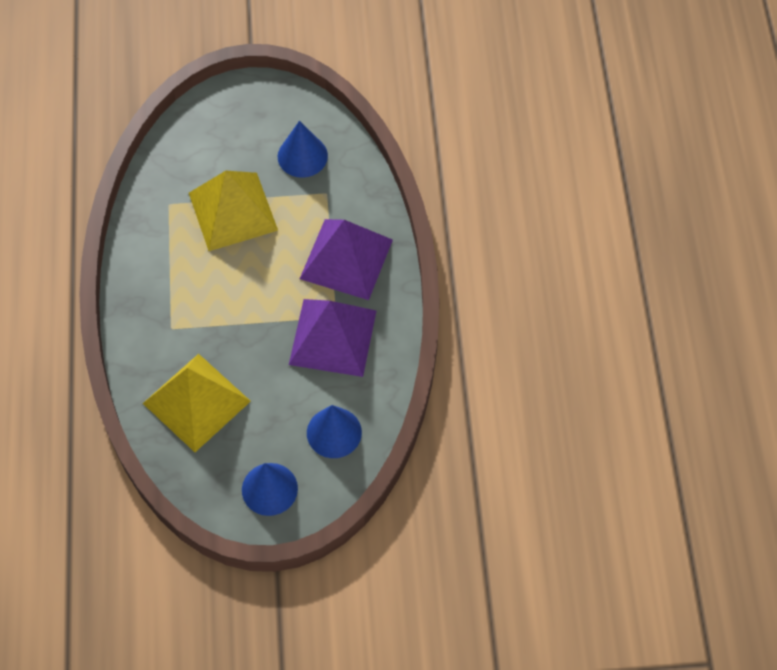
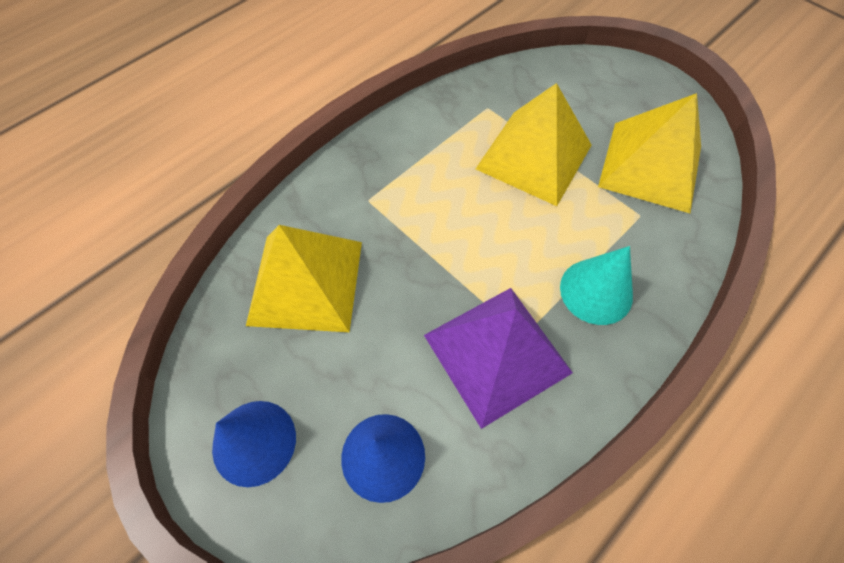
camera: 50 degrees right, 0 degrees up
(302, 156) = (651, 166): blue cone -> yellow pyramid
(346, 259) = (596, 291): purple pyramid -> turquoise cone

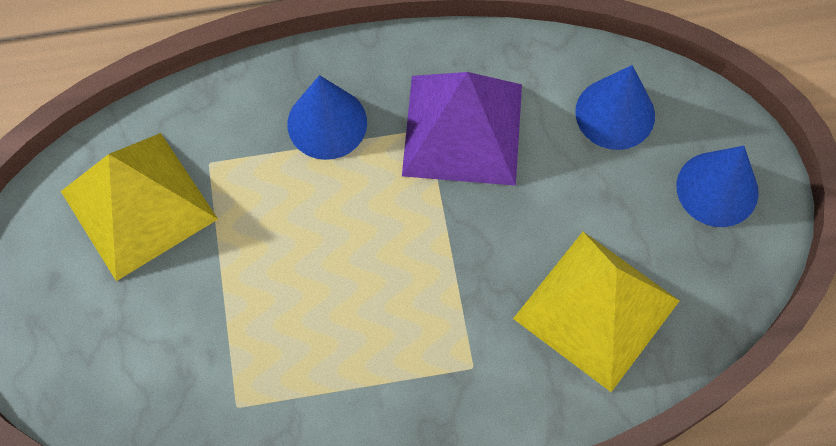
camera: 145 degrees left, 5 degrees up
(534, 157) = (248, 299): yellow pyramid -> none
(596, 291) = (327, 123): turquoise cone -> blue cone

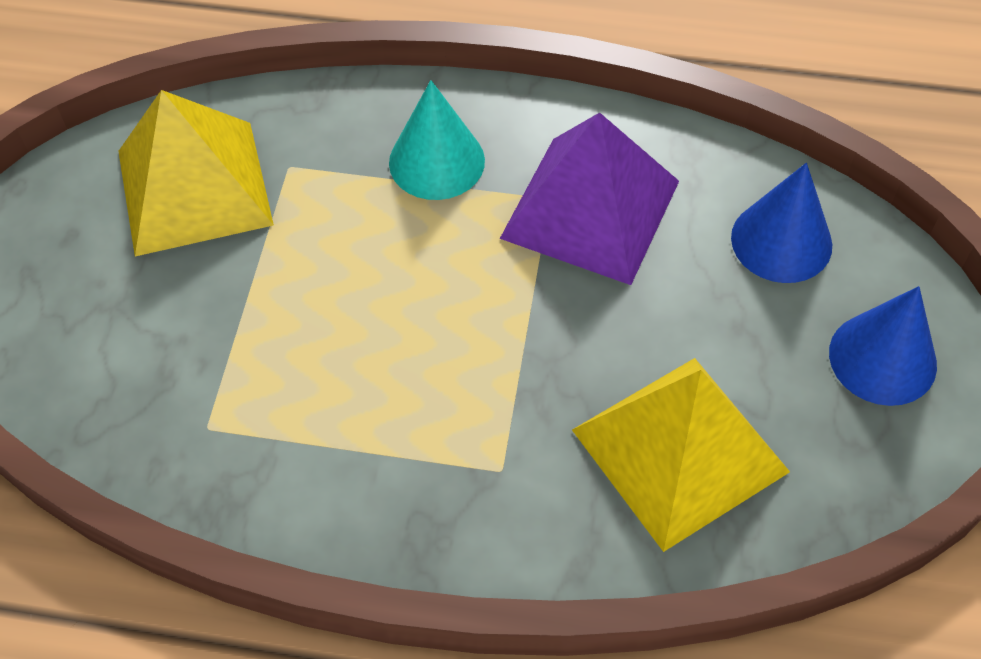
camera: 20 degrees right, 10 degrees down
(327, 123) = (436, 161): blue cone -> turquoise cone

